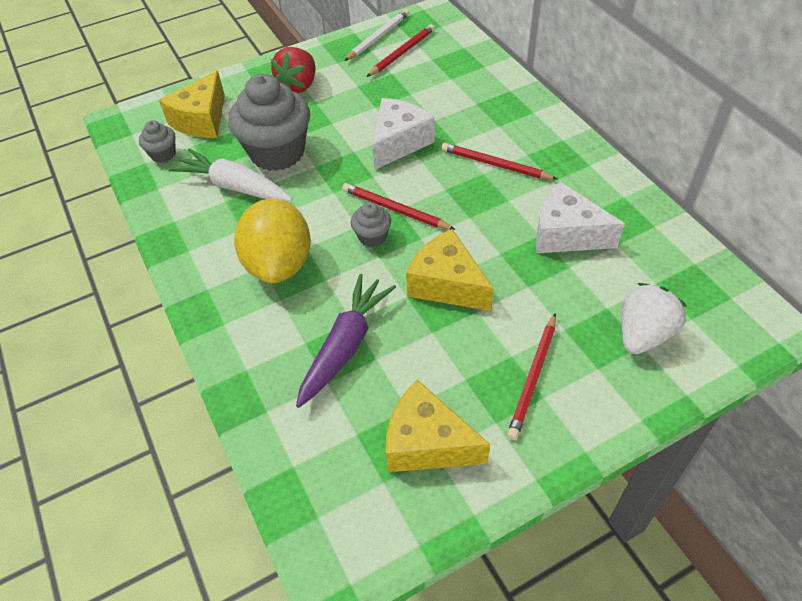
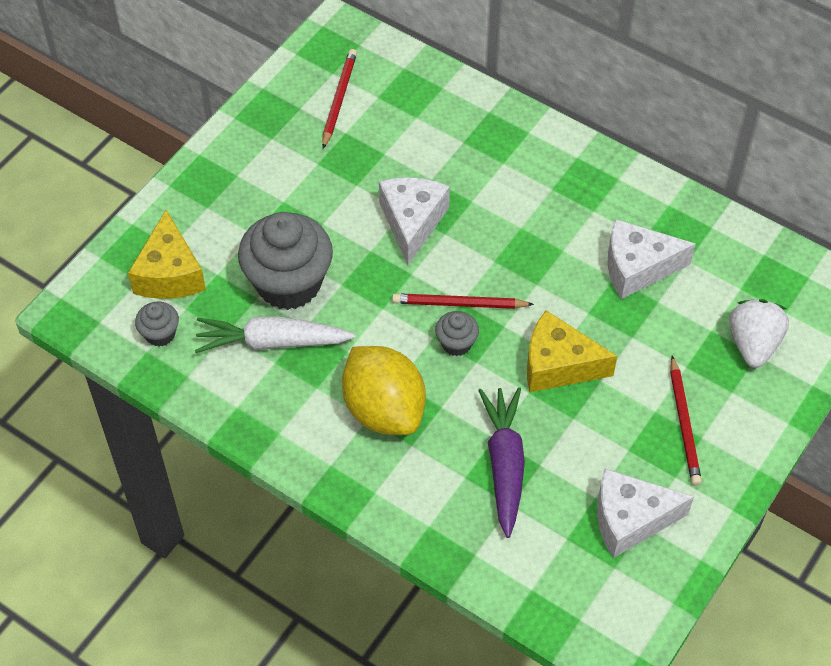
camera: 30 degrees left, 5 degrees up
(298, 85) = (249, 187): red strawberry -> none
(378, 37) = (296, 86): white pencil -> none
(427, 443) = (630, 519): yellow cheese -> white cheese
(495, 165) = (527, 213): red pencil -> none

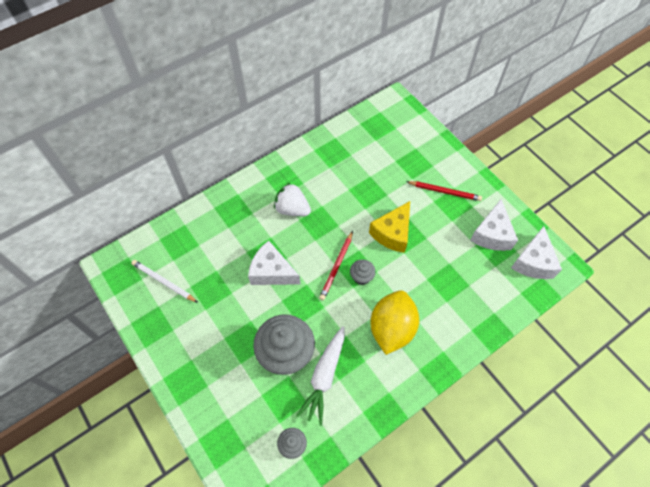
camera: 70 degrees left, 5 degrees up
(169, 274) = (249, 425): yellow cheese -> none
(338, 99) = (163, 282): red pencil -> white pencil
(384, 409) = (392, 328): yellow lemon -> yellow lemon turned 60 degrees counterclockwise
(504, 464) = (444, 279): purple carrot -> none
(637, 268) = (346, 177): white cheese -> white cheese (533, 262)
(753, 344) = (409, 147): white strawberry -> white strawberry (292, 209)

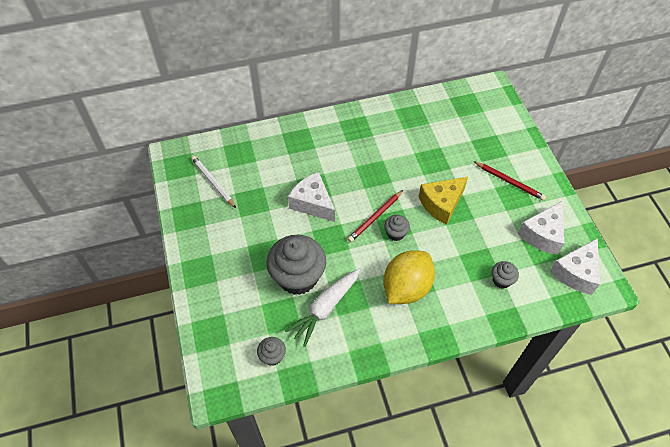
camera: 20 degrees right, 5 degrees down
(292, 209) = (353, 155): white strawberry -> none
(473, 291) = (501, 280): none -> grey cupcake

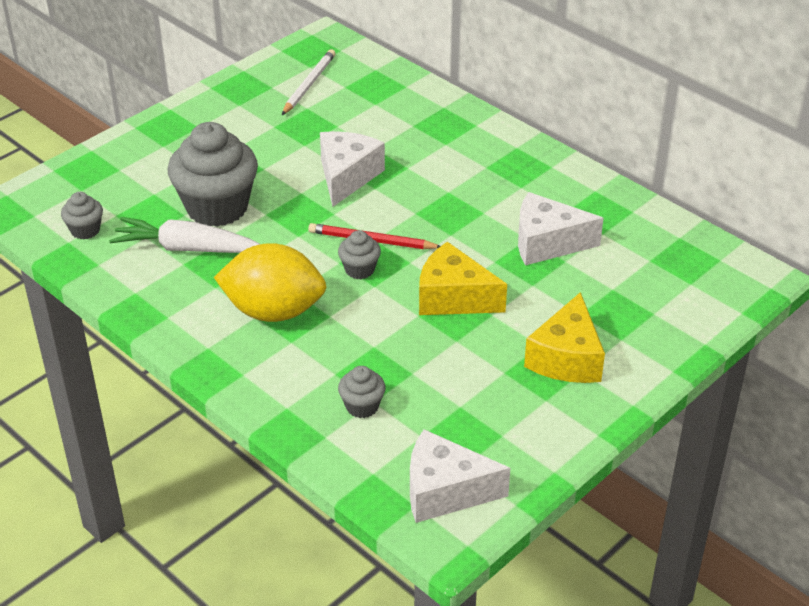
camera: 60 degrees right, 15 degrees down
(509, 182) = (566, 358): red pencil -> yellow cheese
(542, 234) = (490, 428): white cheese -> white cheese (547, 243)

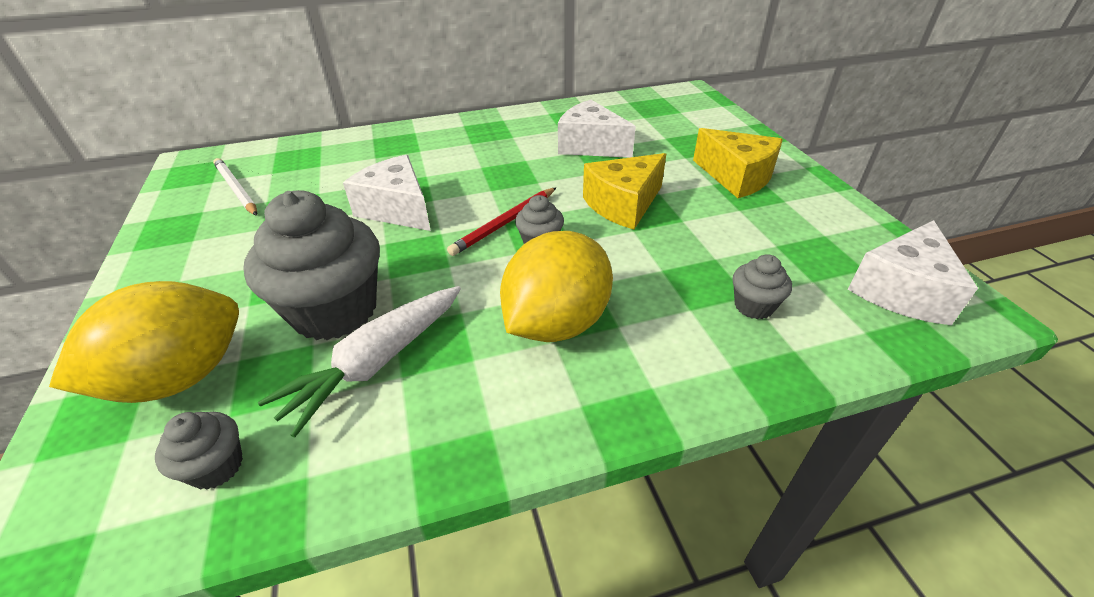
camera: 60 degrees left, 0 degrees up
(128, 181) = (181, 377): none -> yellow lemon
(547, 243) = (590, 146): white cheese -> white cheese turned 90 degrees clockwise

